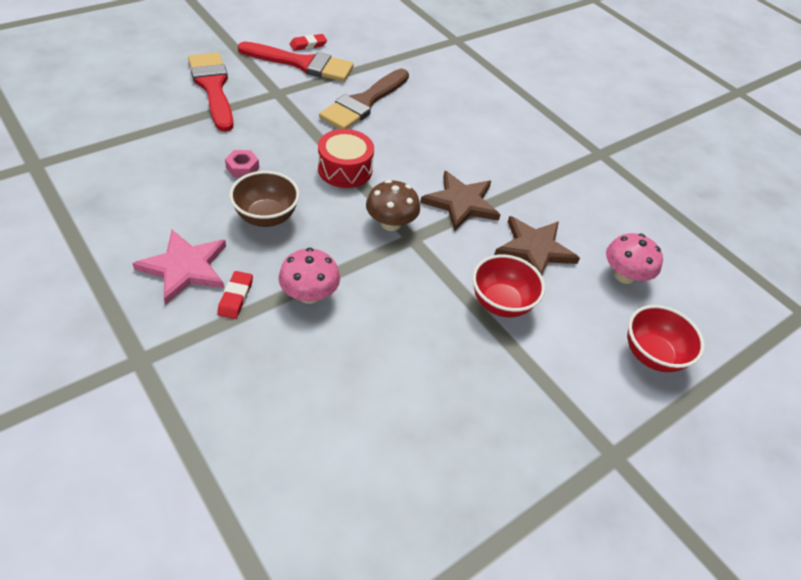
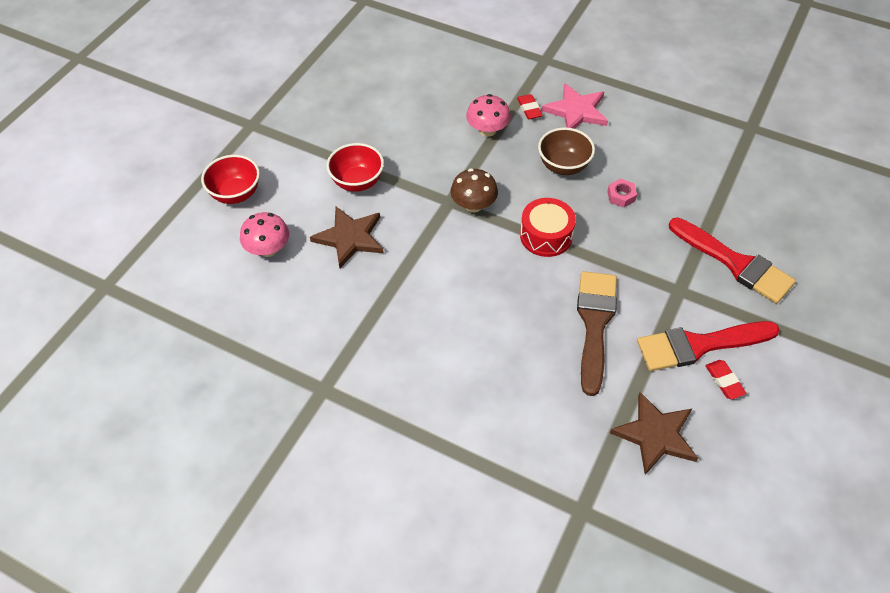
camera: 160 degrees right, 5 degrees up
(308, 45) = (724, 381): red eraser -> red eraser turned 60 degrees counterclockwise
(461, 203) = (431, 252): brown star -> brown star (655, 435)

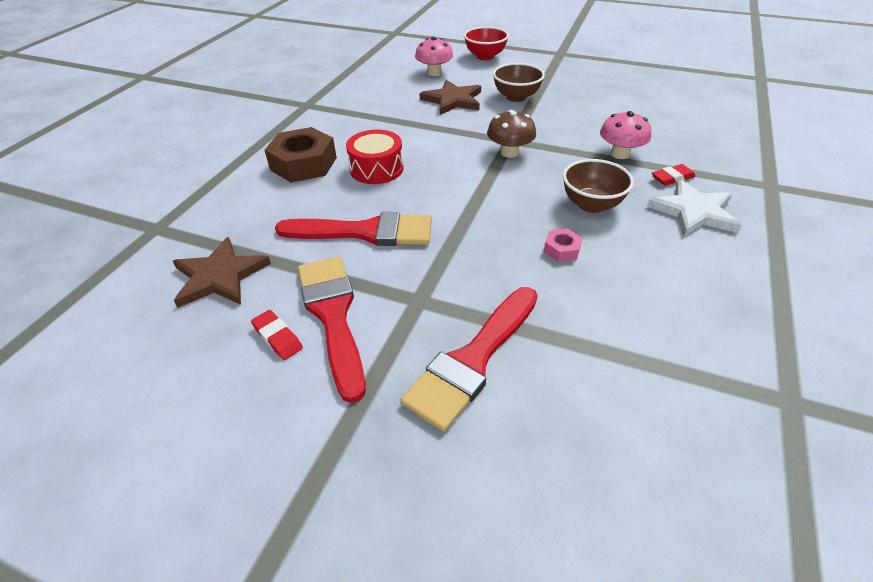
camera: 85 degrees right, 10 degrees down
(357, 182) = (516, 97): red bowl -> brown bowl
(470, 381) = (303, 164): none -> brown nut
(546, 236) = (481, 196): red drum -> red drum (376, 169)
(576, 111) = (693, 211): pink star -> white star
(595, 324) = (365, 232): brown brush -> red brush
(724, 381) = (277, 337): red eraser -> red eraser turned 75 degrees clockwise

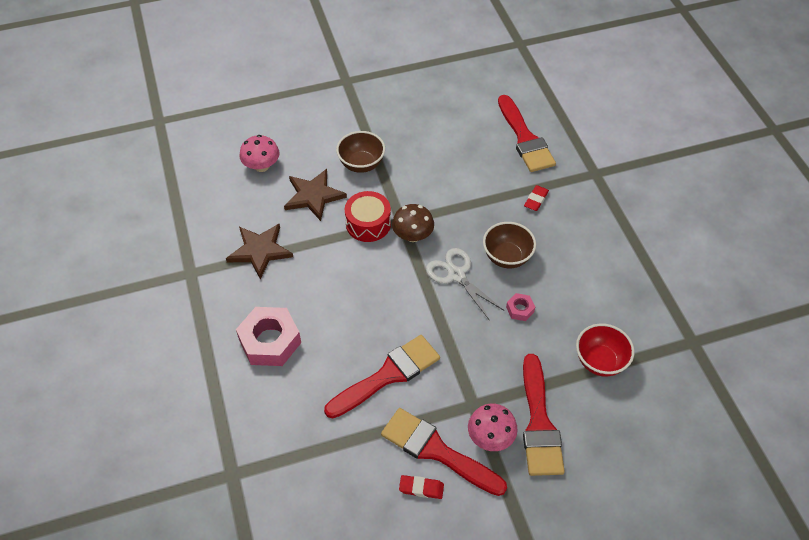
camera: 40 degrees left, 10 degrees up
(220, 276) = (332, 476): brown star -> brown star (260, 251)
(303, 164) = (270, 341): brown nut -> pink nut
(376, 169) = (333, 311): red drum -> red drum (368, 224)
(485, 57) = (285, 118): red bowl -> red bowl (600, 361)
(521, 194) = (456, 275): none -> white scissors
(620, 154) = (487, 193): pink mushroom -> pink mushroom (490, 437)
(693, 211) = (568, 226): white star -> none
(703, 134) = (525, 138): none -> red brush

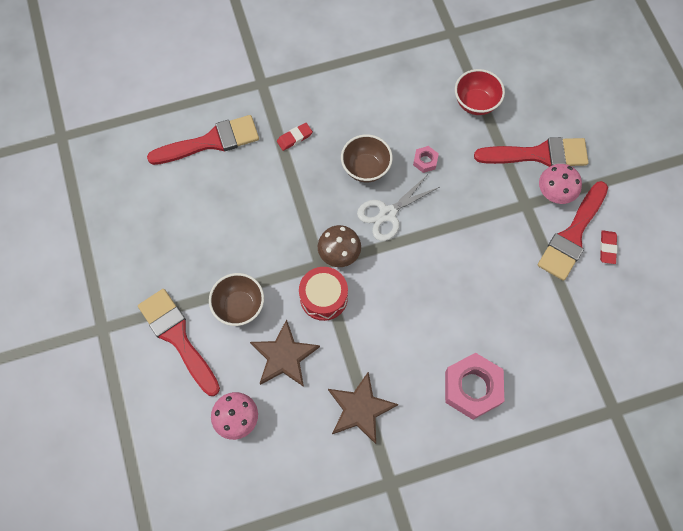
camera: 90 degrees left, 15 degrees up
(388, 375) = (502, 276): red brush -> red brush (178, 337)
(536, 200) = (294, 138): red eraser -> red eraser turned 60 degrees counterclockwise

